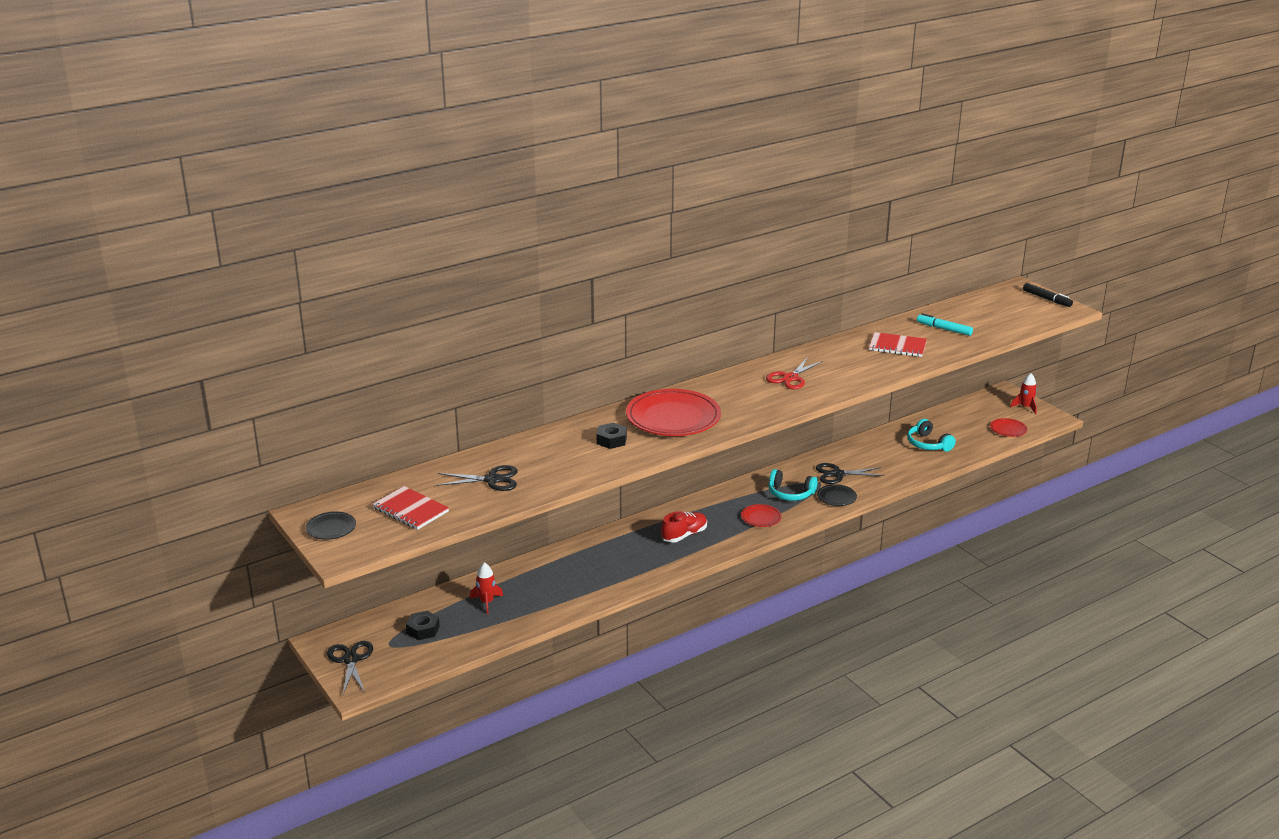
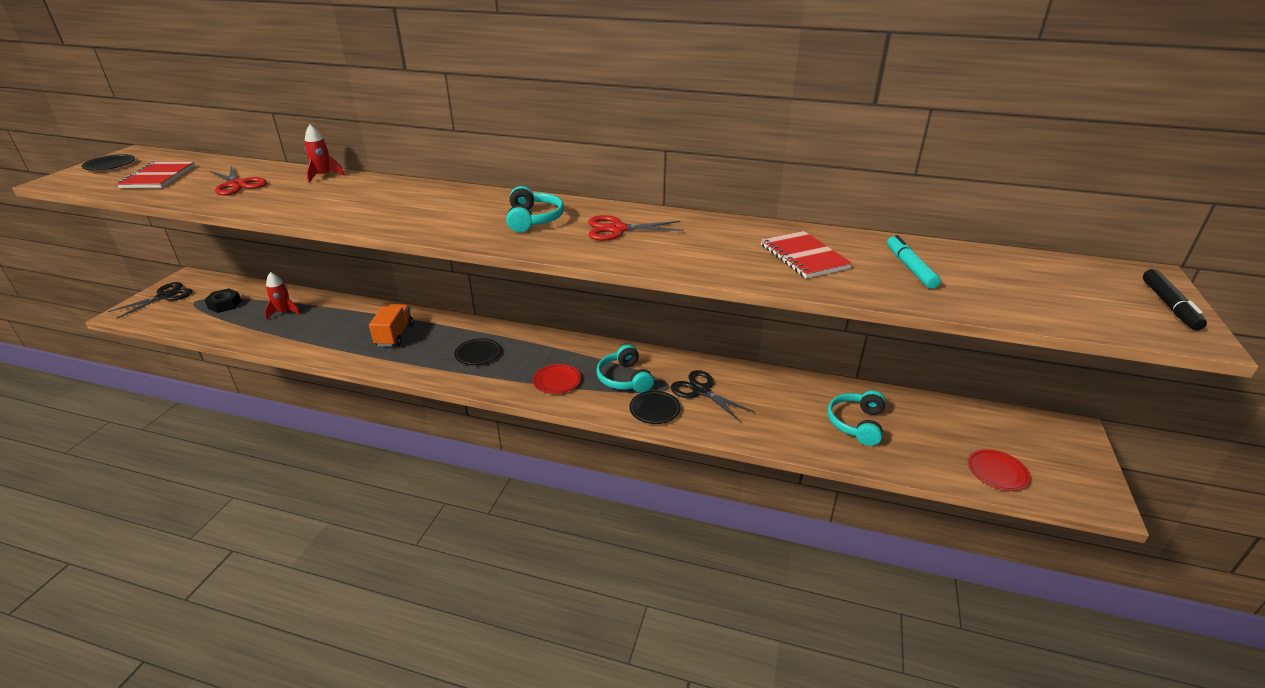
camera: 50 degrees right, 5 degrees up
(492, 480) = (238, 184): black scissors -> red scissors
(605, 561) = (395, 335): none -> orange truck
(611, 440) = (363, 200): black nut -> none
(673, 418) = (443, 209): red plate -> none
(684, 535) = (478, 354): red shoe -> black plate
(737, 396) = (533, 219): none -> turquoise headphones
(1025, 407) = (1074, 463): red rocket -> red rocket (323, 176)

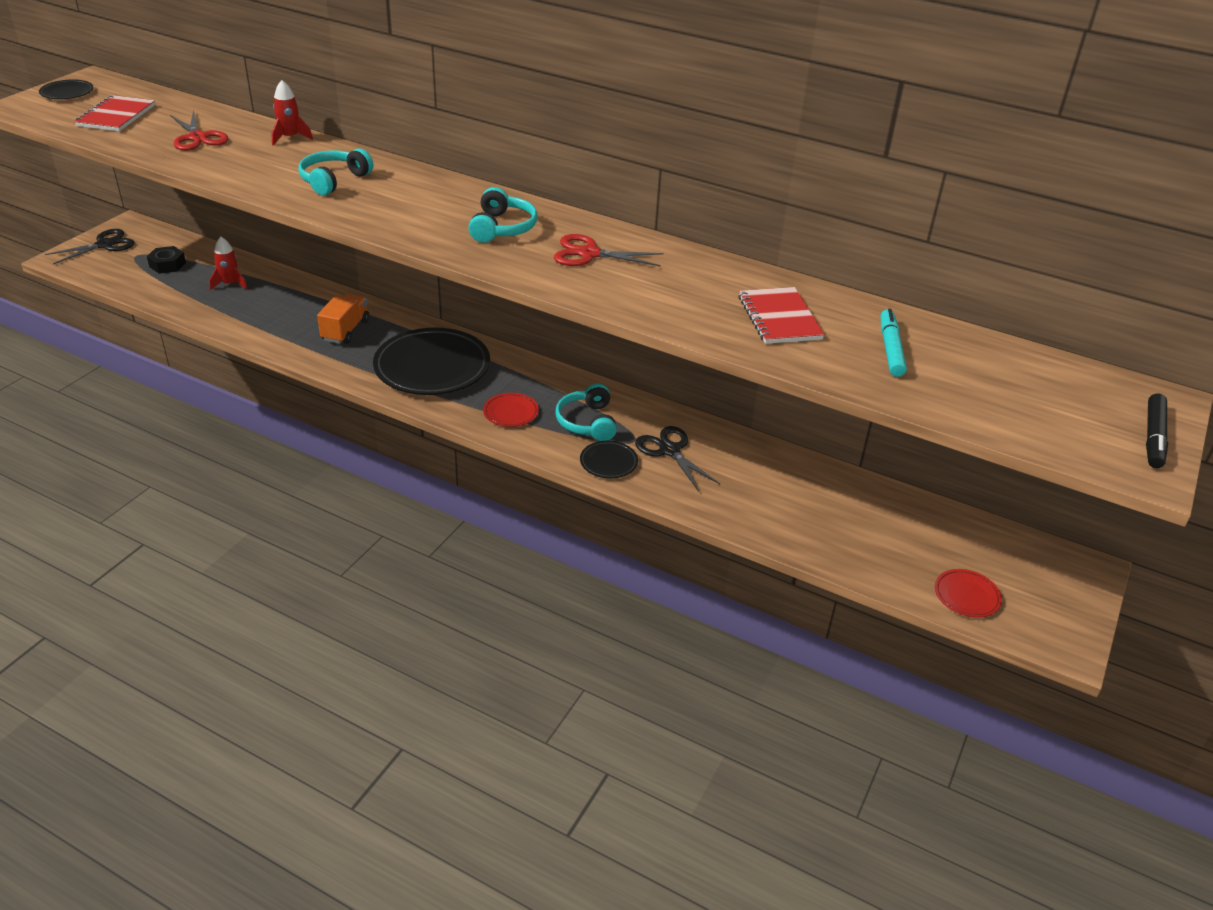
camera: 10 degrees right, 5 degrees up
(478, 354) = (432, 367): black plate -> black plate, size x2.19
(856, 424) = (832, 517): turquoise headphones -> turquoise headphones (333, 180)

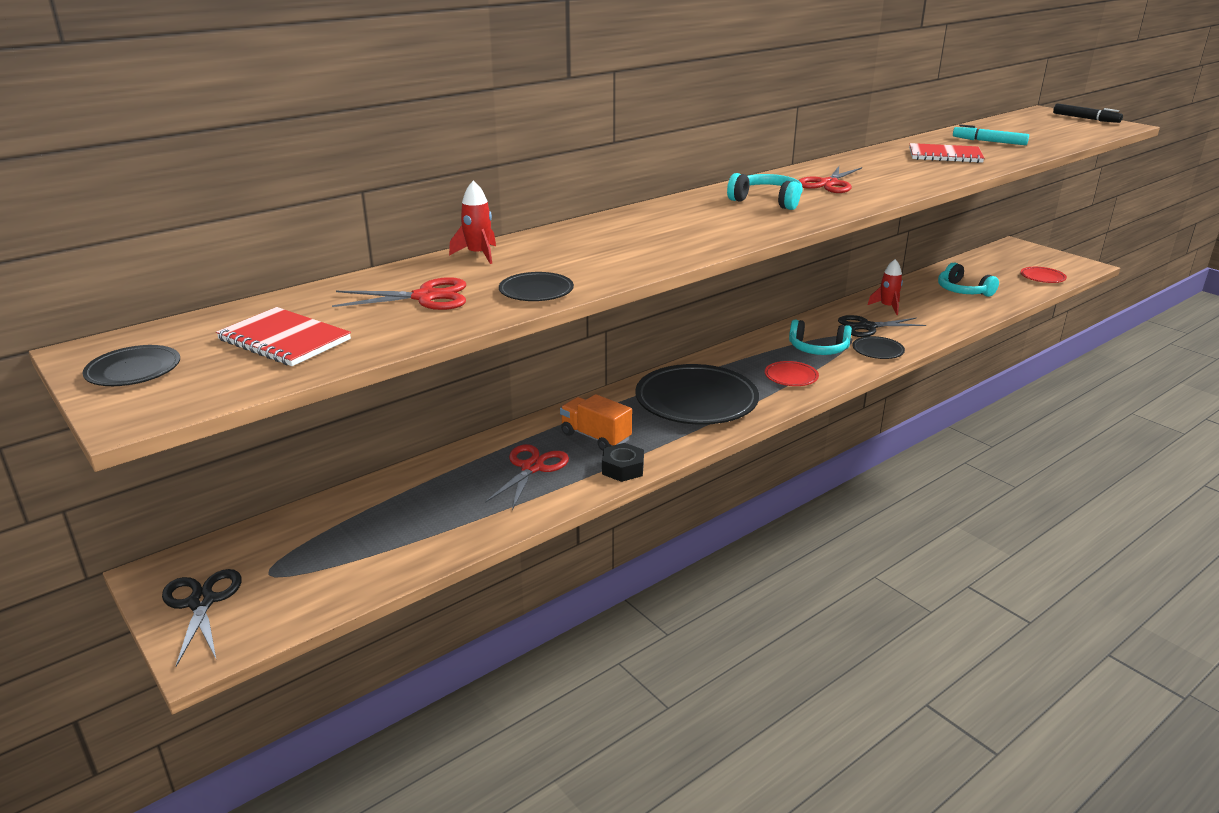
camera: 65 degrees left, 10 degrees down
(167, 265) = (326, 547): black nut -> black nut (622, 468)
(220, 168) = (536, 291): none -> black plate
(230, 284) = (427, 501): red rocket -> red rocket (887, 307)
(288, 313) = (532, 468): none -> red scissors
(333, 180) = (616, 246): turquoise headphones -> turquoise headphones (963, 290)

